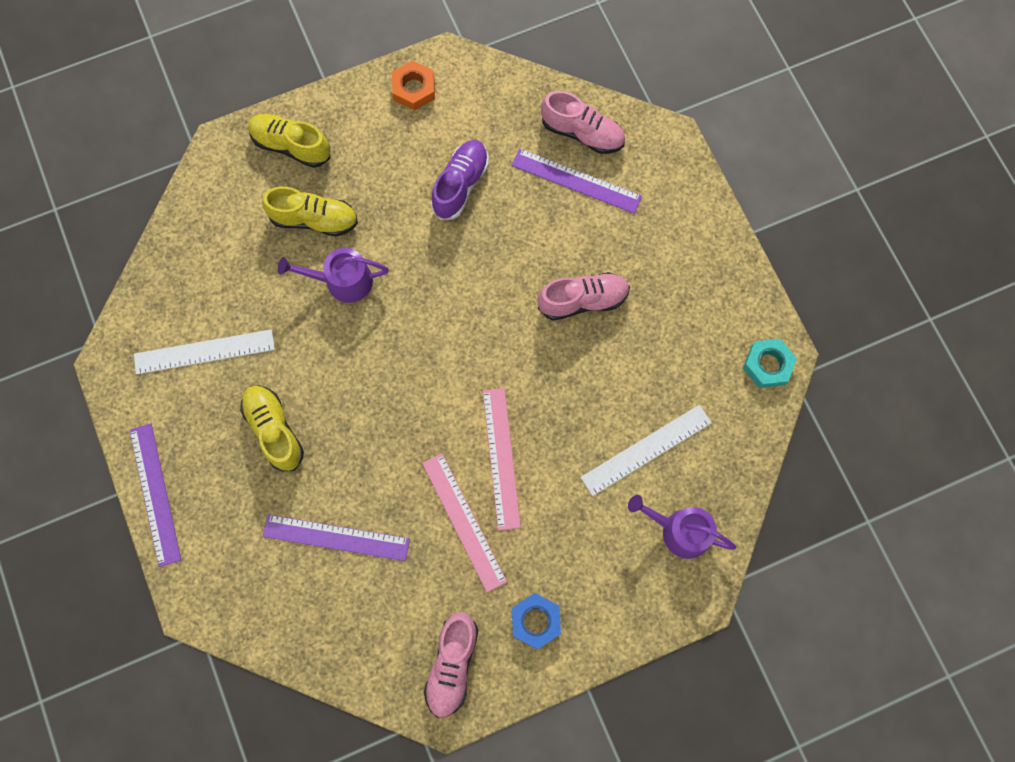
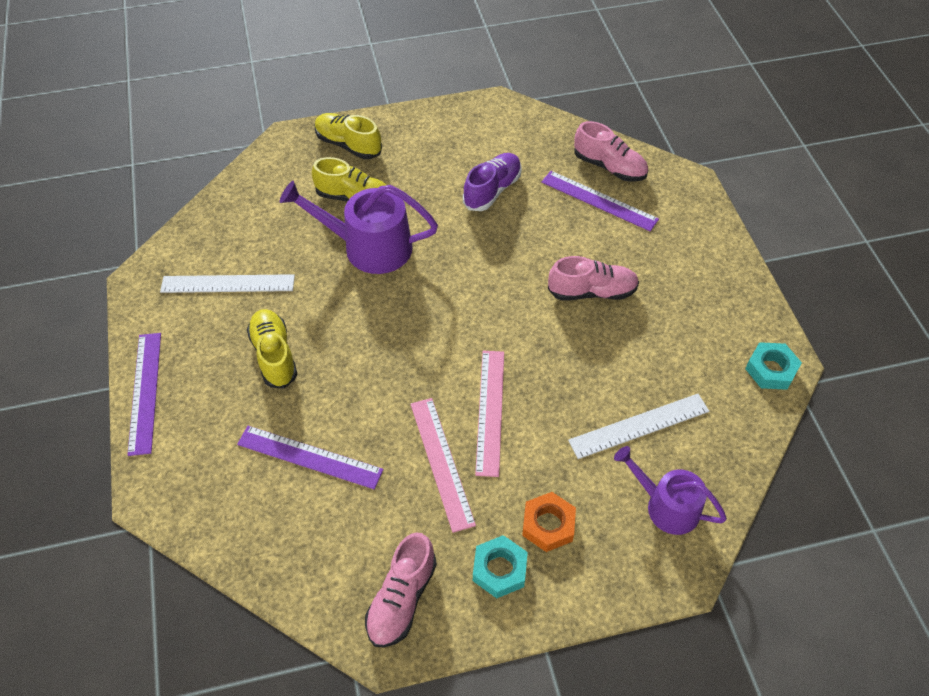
camera: 10 degrees right, 20 degrees down
(342, 281) = (369, 247): purple watering can -> purple watering can, size x1.54
(414, 89) = (464, 119): orange nut -> orange nut (548, 525)
(535, 621) = (499, 569): blue nut -> turquoise nut

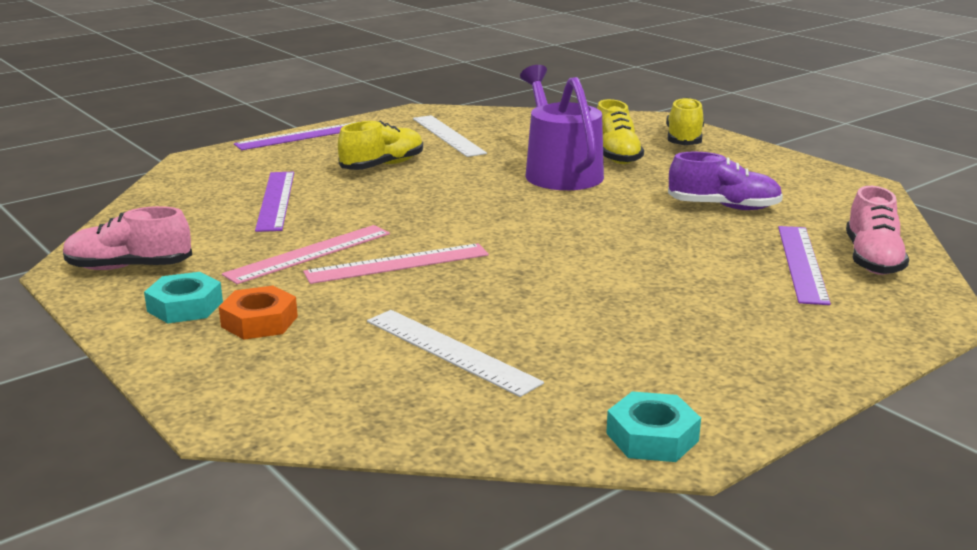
camera: 65 degrees right, 30 degrees down
(592, 292) = (640, 285): pink shoe -> none
(666, 506) = (333, 391): purple watering can -> none

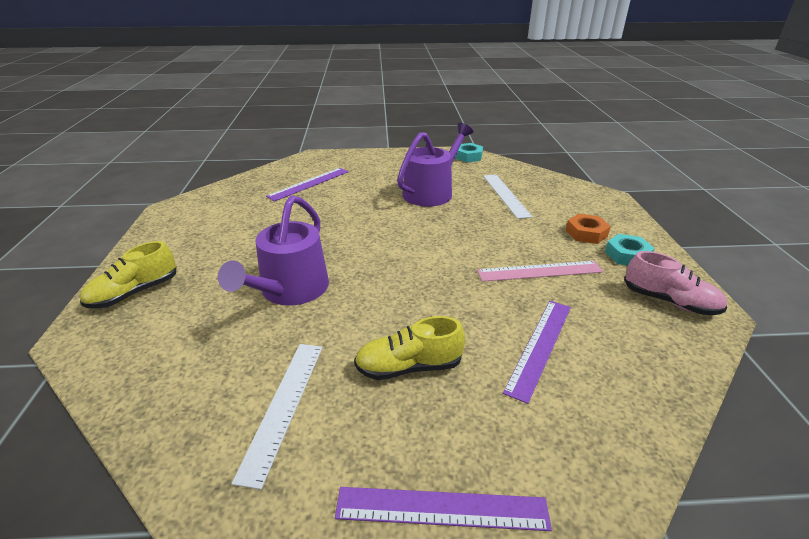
camera: 145 degrees left, 10 degrees up
(397, 263) = (491, 245): pink ruler -> none
(590, 313) = (431, 192): none -> purple watering can
(616, 155) = (218, 294): yellow shoe -> none
(723, 207) = (267, 221): purple shoe -> none
(872, 259) = (280, 176): pink shoe -> none

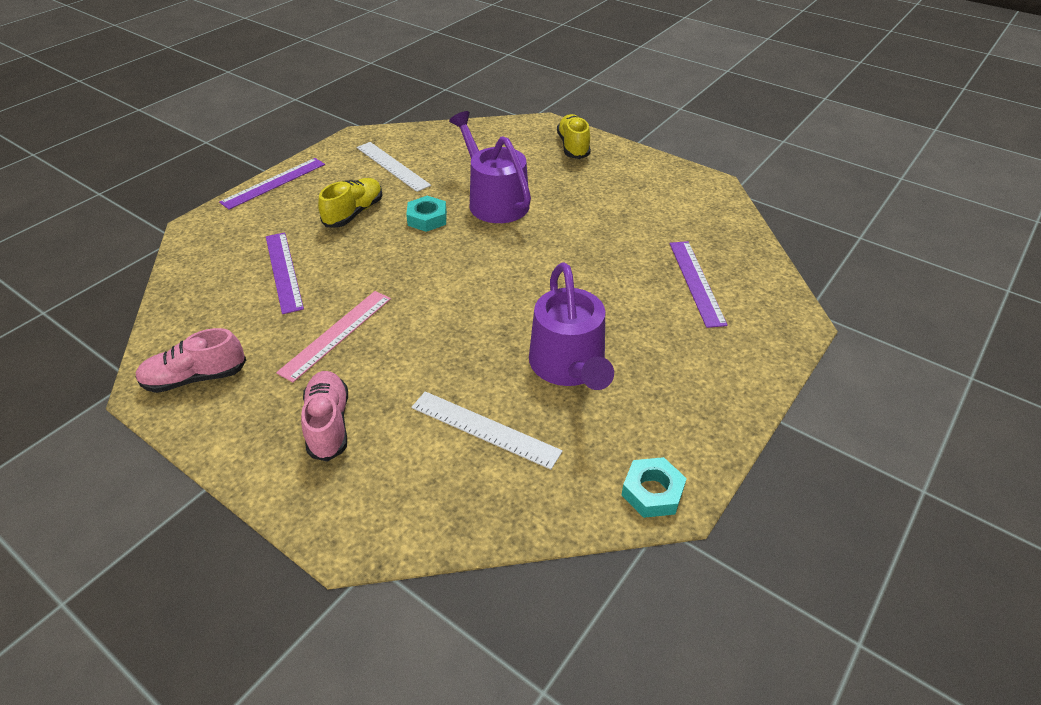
camera: 130 degrees right, 10 degrees up
(586, 233) = (328, 424): orange nut -> pink shoe
(627, 255) = (262, 417): turquoise nut -> turquoise nut (427, 218)

